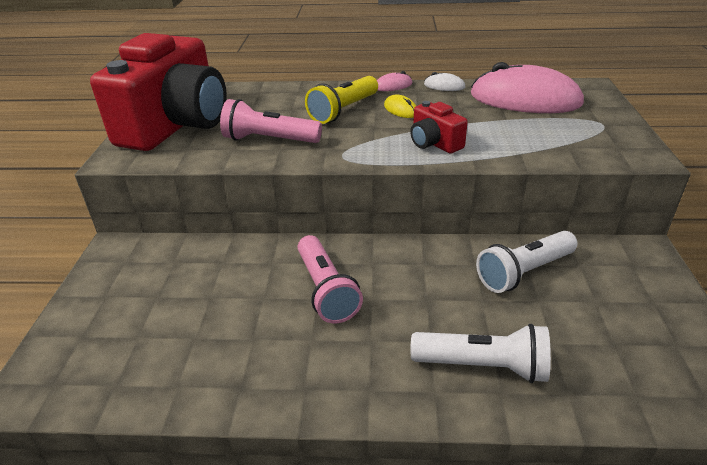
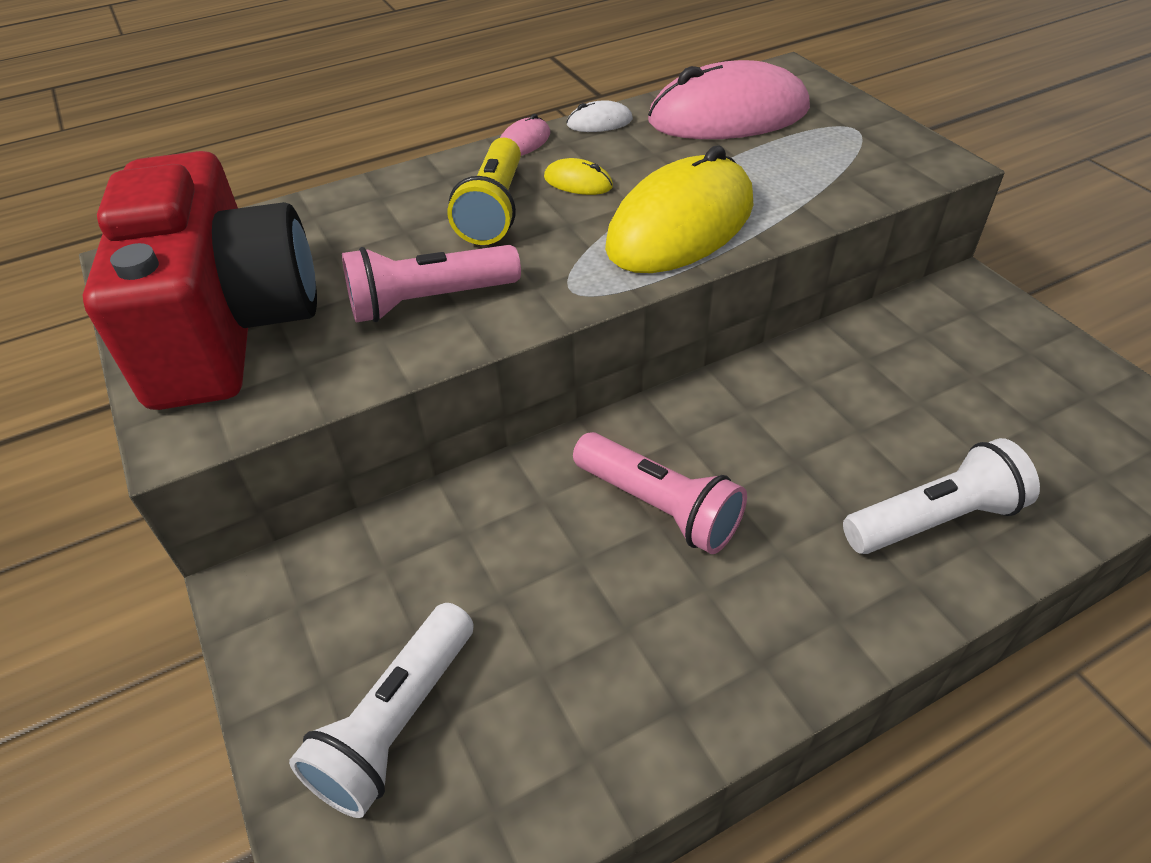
camera: 30 degrees left, 10 degrees up
(434, 143) = (680, 225): red camera -> yellow mouse
(524, 272) = (873, 371): white flashlight -> white flashlight (396, 723)

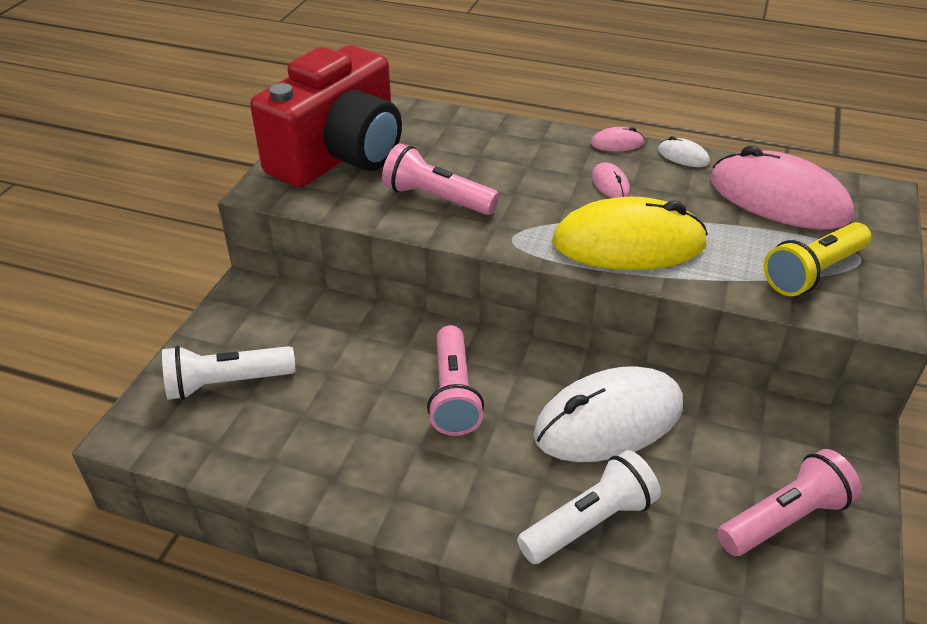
camera: 45 degrees right, 5 degrees down
(494, 210) = (539, 172): yellow flashlight -> yellow flashlight (813, 273)
(578, 182) = (610, 184): yellow mouse -> pink mouse
(815, 416) = (609, 420): none -> white mouse
(934, 519) = (589, 522): white flashlight -> white flashlight turned 60 degrees counterclockwise
(1030, 388) = (784, 518): none -> pink flashlight

